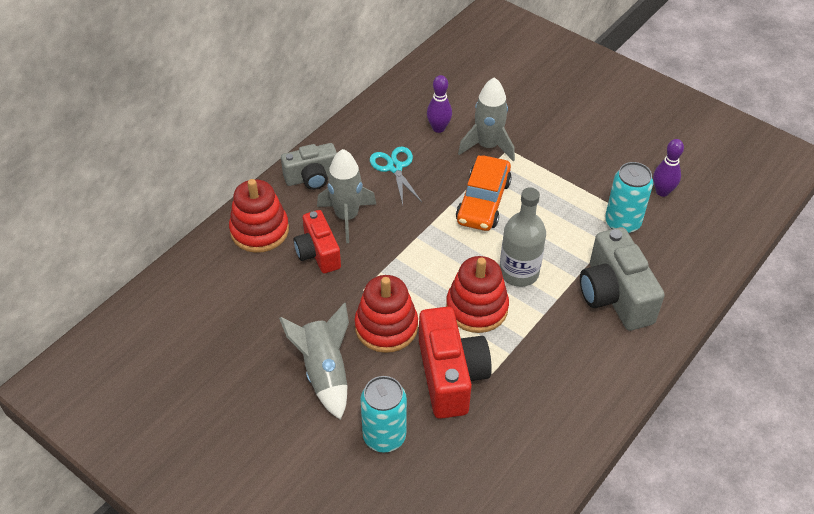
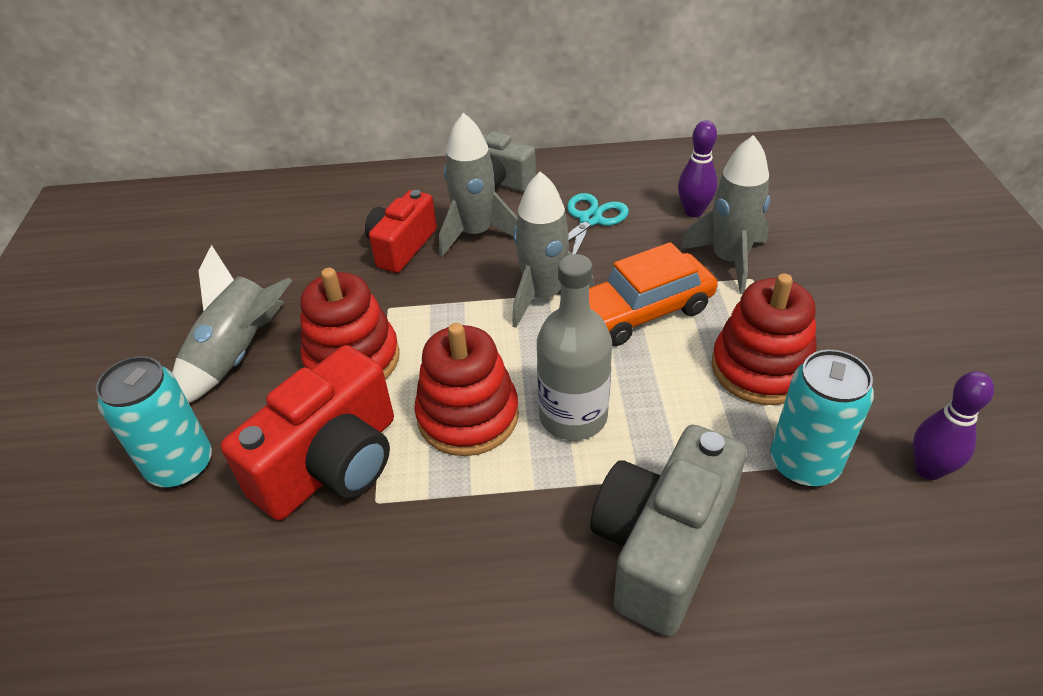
camera: 50 degrees right, 5 degrees down
(259, 230) = (385, 196): red stacking toy -> red stacking toy (761, 368)
(429, 226) = (543, 296): none -> grey rocket

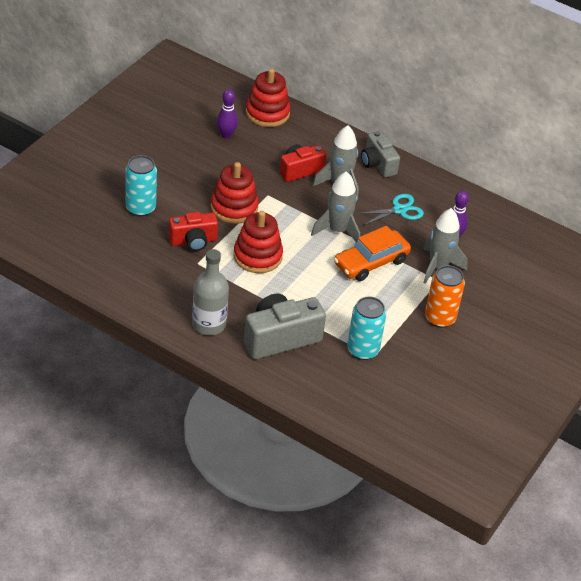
camera: 30 degrees right, 0 degrees up
(238, 355) = (191, 178): grey rocket -> none
(332, 463) = (193, 241): red camera -> red camera, size x0.65
(573, 416) = (297, 281): grey bottle -> grey bottle (209, 324)
(641, 312) = (371, 262): orange car -> orange car turned 45 degrees counterclockwise
(761, 368) = (391, 313): red stacking toy -> red stacking toy (267, 113)
(827, 330) = (440, 318): none -> orange can
(928, 469) = (406, 381): purple bowling pin -> purple bowling pin (226, 135)

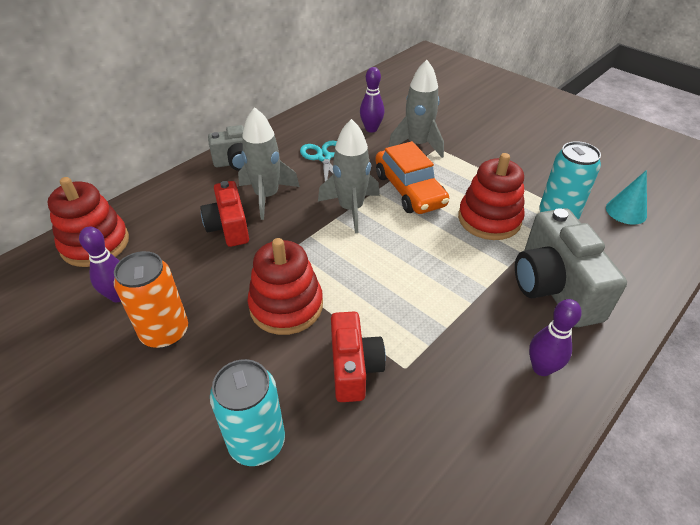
camera: 75 degrees left, 0 degrees up
(209, 324) = (541, 368): grey bottle -> purple bowling pin
(257, 256) = (393, 291): red stacking toy -> red stacking toy (489, 219)
(381, 395) = (626, 211): none -> turquoise cone
(440, 318) = (495, 154): orange can -> orange can (165, 332)

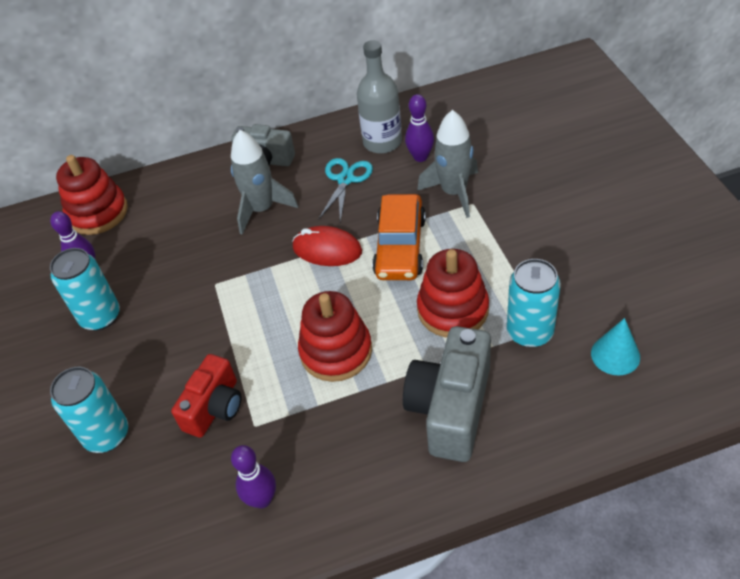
camera: 35 degrees right, 5 degrees up
(165, 332) = (100, 316): orange can -> turquoise can
(229, 227) = (208, 232): red camera -> none
(286, 306) = (202, 329): red stacking toy -> red stacking toy (336, 351)
(332, 127) = (382, 142): none -> grey bottle
(351, 209) = (327, 250): grey rocket -> red mouse
(541, 368) = (367, 478): purple bowling pin -> purple bowling pin (262, 499)

